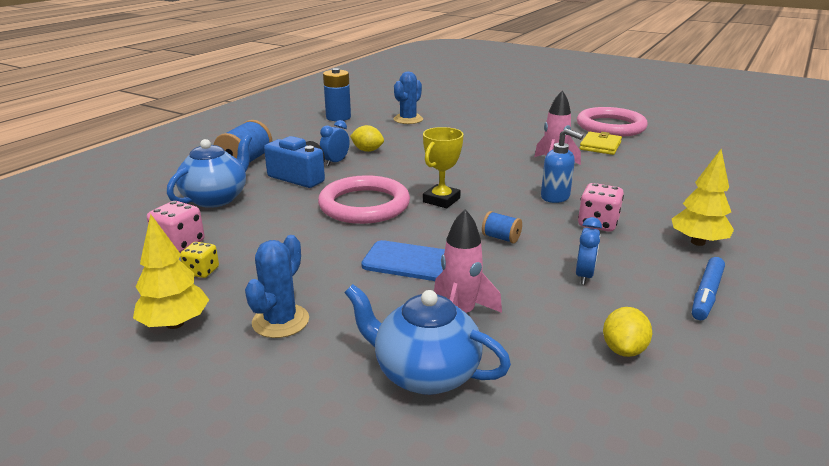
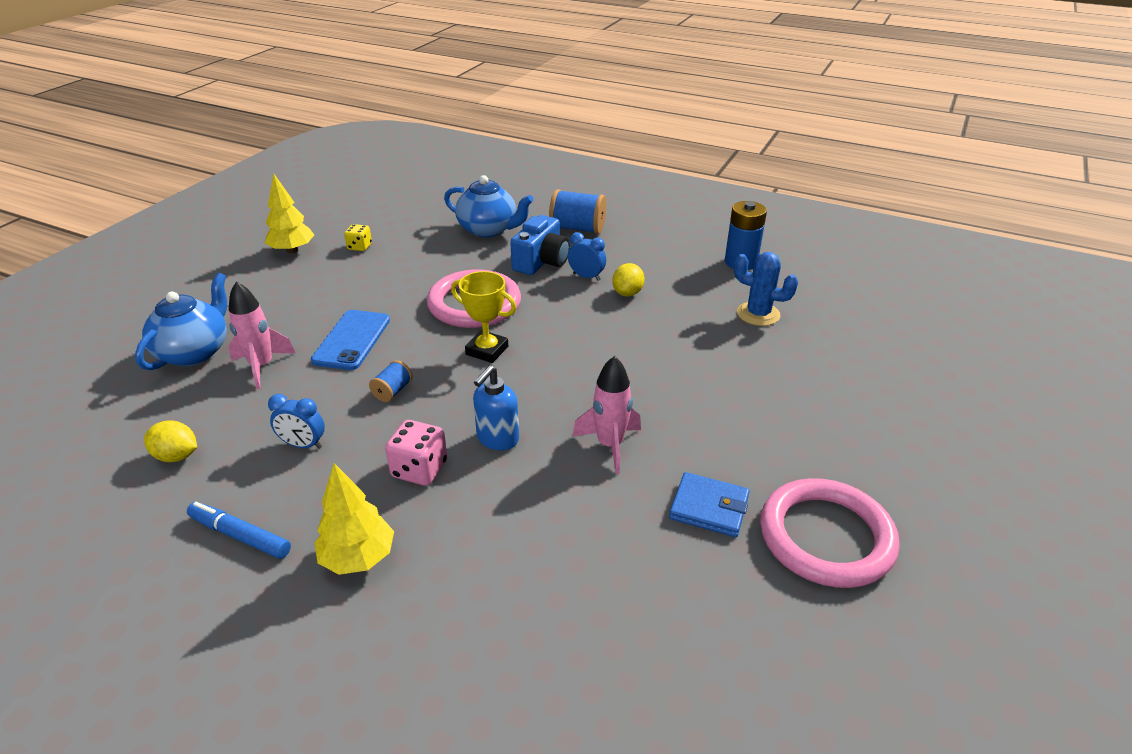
camera: 85 degrees right, 10 degrees up
(179, 244) = (404, 230): pink dice -> none
(280, 321) = (281, 287): blue cactus -> none
(600, 146) = (709, 508): yellow wallet -> blue wallet

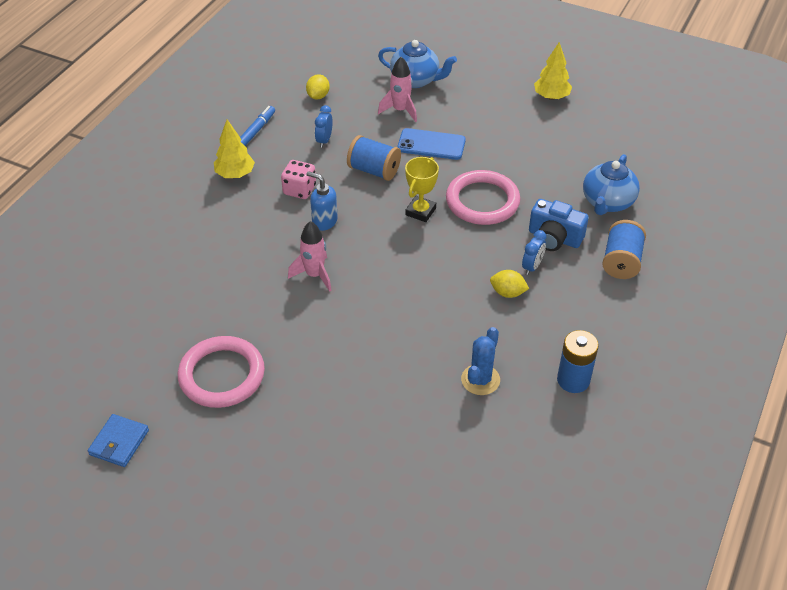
camera: 90 degrees right, 10 degrees up
(359, 247) = (563, 130): yellow dice -> none
(392, 391) = (374, 170): blue spool -> blue spool, size x1.87
(709, 508) = (253, 320): blue wallet -> blue wallet (119, 442)

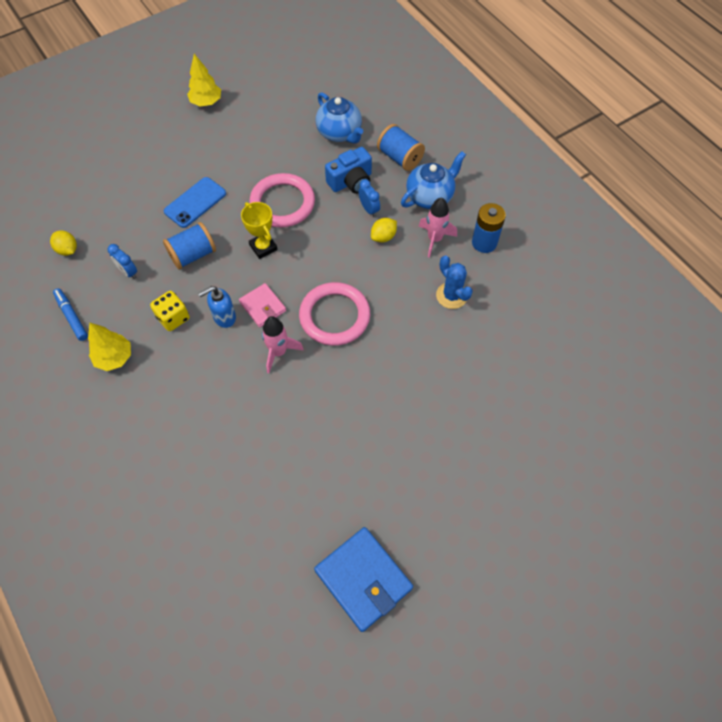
camera: 60 degrees left, 15 degrees up
(119, 442) = (363, 579): blue wallet -> blue wallet, size x1.70
(222, 375) = (340, 468): pink ring -> pink ring (334, 316)
(299, 190) = (173, 318): pink dice -> yellow dice
(355, 242) = (263, 306): none -> pink wallet
(400, 110) = (137, 202): pink rocket -> pink rocket (434, 239)
(416, 80) = (110, 173): blue teapot -> blue teapot (430, 196)

